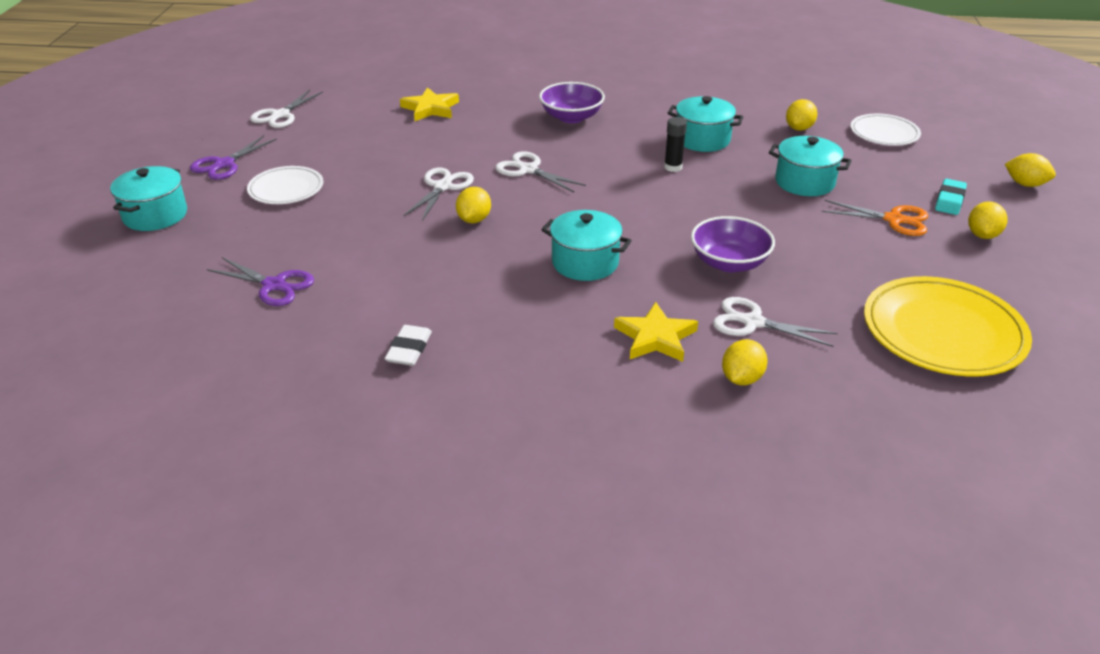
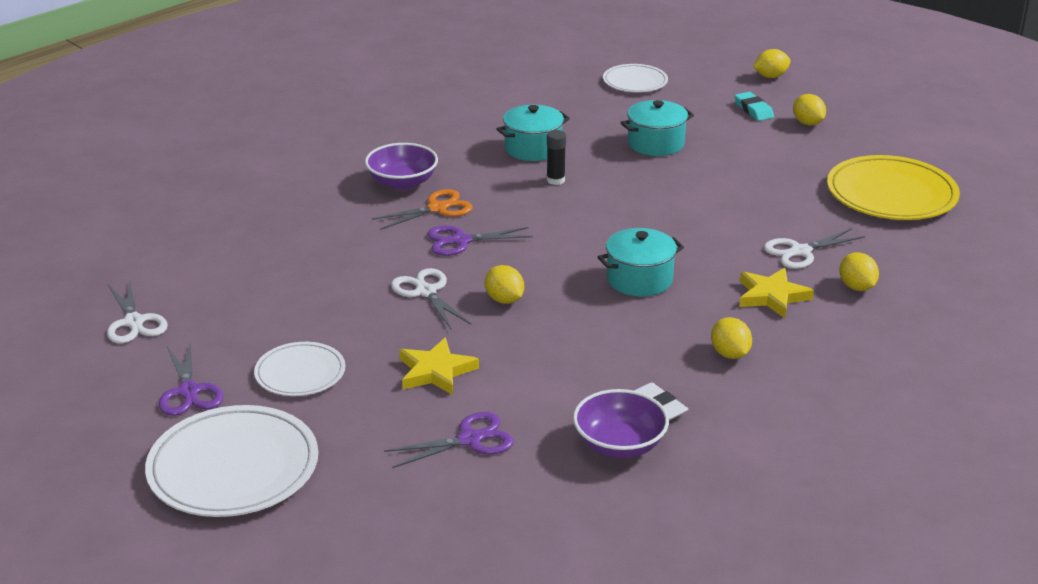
camera: 50 degrees left, 5 degrees down
(155, 215) = (233, 467): turquoise pot -> white plate
(430, 108) = (267, 238): yellow star -> yellow star (436, 371)
(528, 170) = (460, 241): white scissors -> purple scissors
(729, 263) = (718, 224): purple bowl -> purple bowl (619, 445)
(799, 128) = (578, 106): yellow lemon -> yellow lemon (730, 354)
(894, 220) = (749, 140): orange scissors -> orange scissors (438, 208)

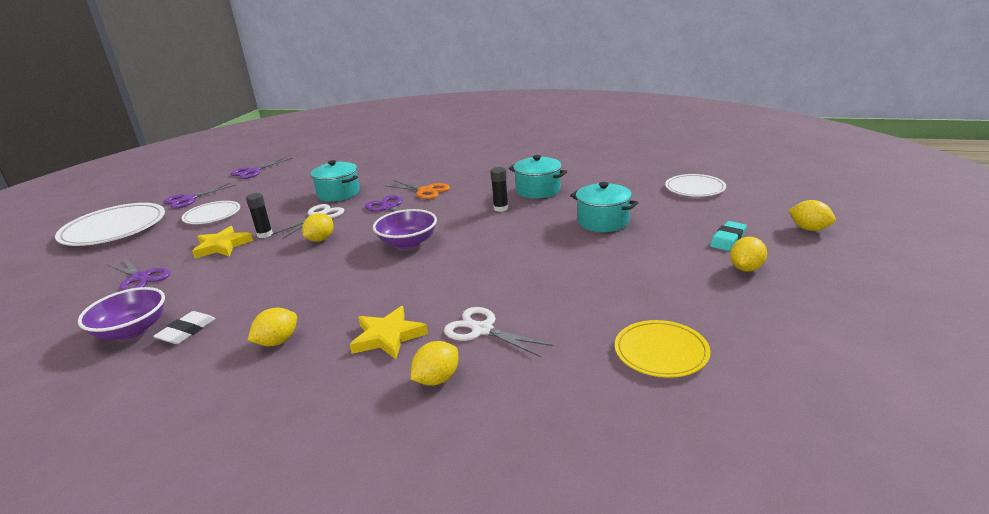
camera: 65 degrees right, 5 degrees down
(134, 322) = (253, 171): white scissors -> purple scissors
(402, 182) = (449, 175): purple bowl -> purple bowl (408, 243)
(436, 336) = (265, 234): none -> black glue stick
(639, 279) = (378, 274): turquoise pot -> turquoise pot (338, 194)
(891, 194) = (661, 352): yellow plate -> yellow plate, size x0.58

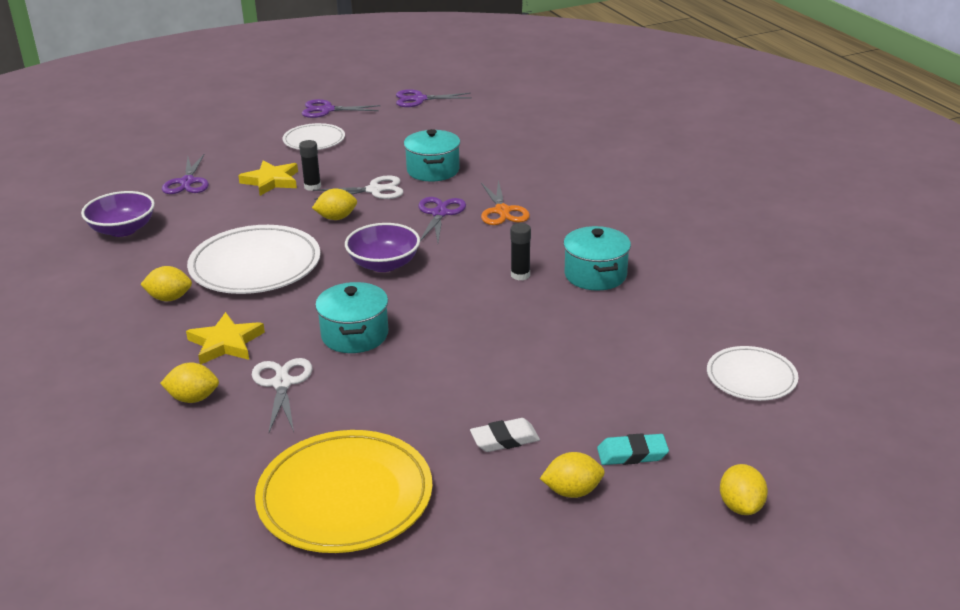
camera: 45 degrees right, 5 degrees up
(114, 229) = (240, 117): white plate -> white plate (255, 265)
(187, 331) = (144, 252): white eraser -> white eraser (505, 439)
(603, 222) = (570, 352): turquoise pot -> turquoise pot (355, 335)
(661, 352) = (345, 496): yellow plate -> yellow plate, size x1.73

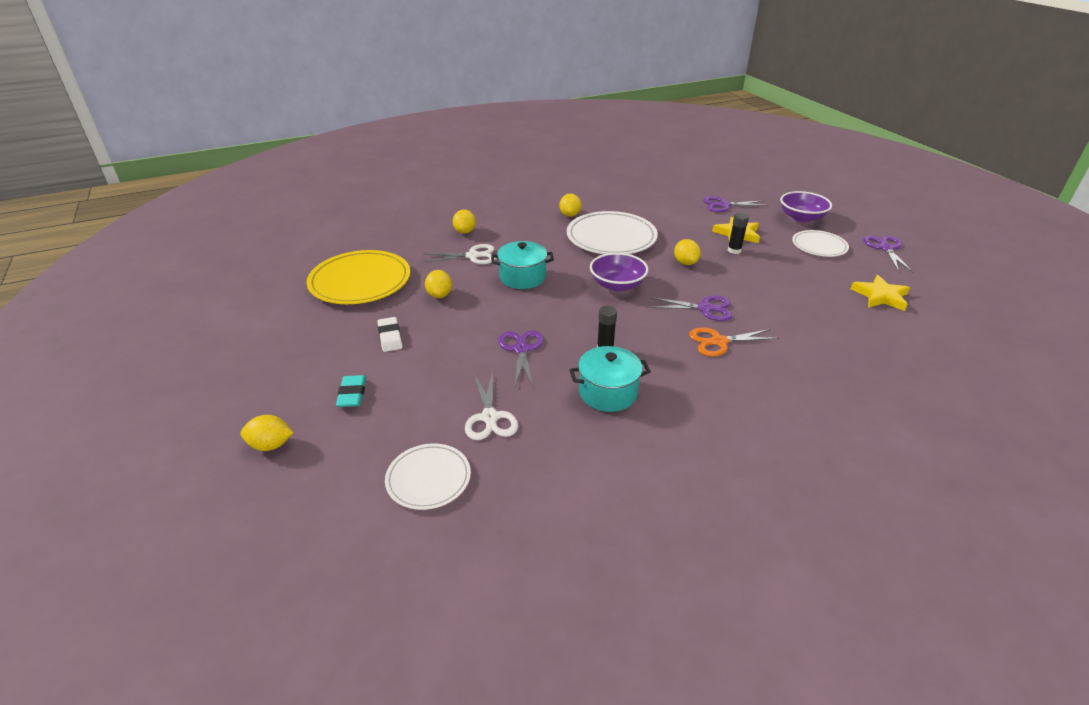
camera: 90 degrees right, 5 degrees up
(123, 229) = (652, 193): purple bowl -> purple bowl (801, 218)
(226, 343) = (519, 236): yellow star -> yellow star (880, 296)
(375, 190) = (737, 277): white scissors -> white scissors (490, 417)
(419, 99) = (947, 294): purple scissors -> purple scissors (521, 349)
(433, 170) = (787, 304): turquoise pot -> none
(572, 491) = (326, 364): yellow lemon -> yellow lemon (439, 295)

